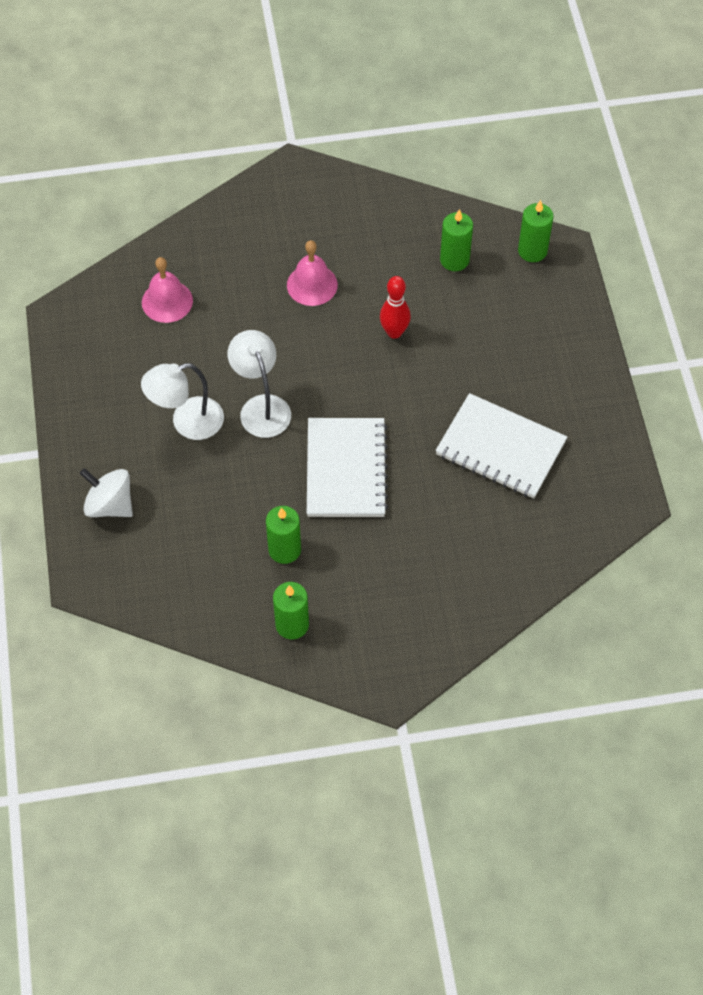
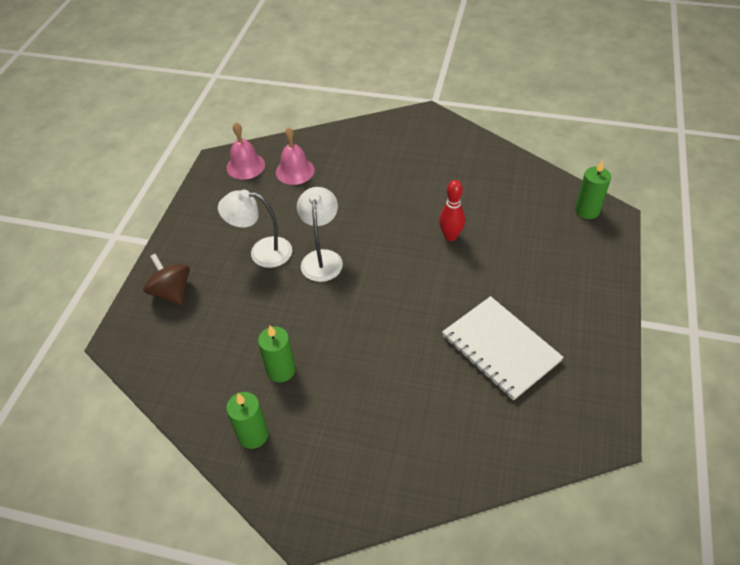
camera: 25 degrees right, 10 degrees down
(110, 505) = (172, 292): white spinning top -> brown spinning top
(312, 284) = (403, 188): pink bell -> pink bell (245, 166)
(346, 469) = (363, 324): white notebook -> none
(454, 260) = (521, 200): green candle -> none

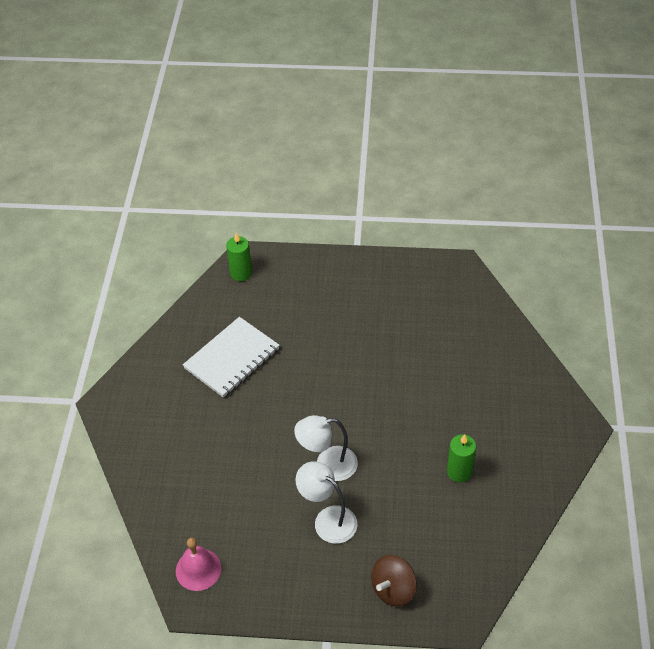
camera: 100 degrees left, 0 degrees up
(253, 435) = (524, 478): green candle -> none
(262, 252) = (328, 519): white lamp -> white lamp turned 135 degrees clockwise
(295, 171) = (204, 515): pink bell -> none
(450, 236) = (285, 367): red bowling pin -> none
(500, 349) = (402, 325): white notebook -> white notebook (232, 359)

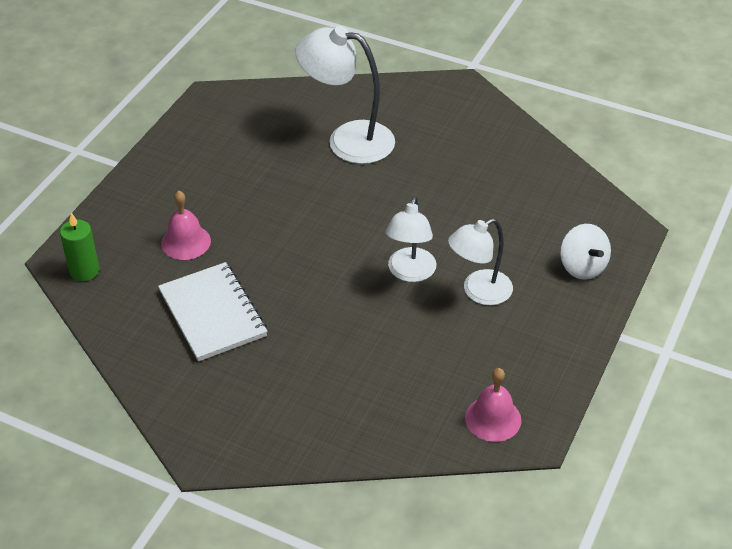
camera: 70 degrees left, 5 degrees down
(294, 315) = (186, 242): none -> pink bell
(393, 589) = (582, 267): brown spinning top -> white spinning top
(459, 471) = (469, 179): green candle -> none
(460, 371) = (347, 140): none -> white lamp

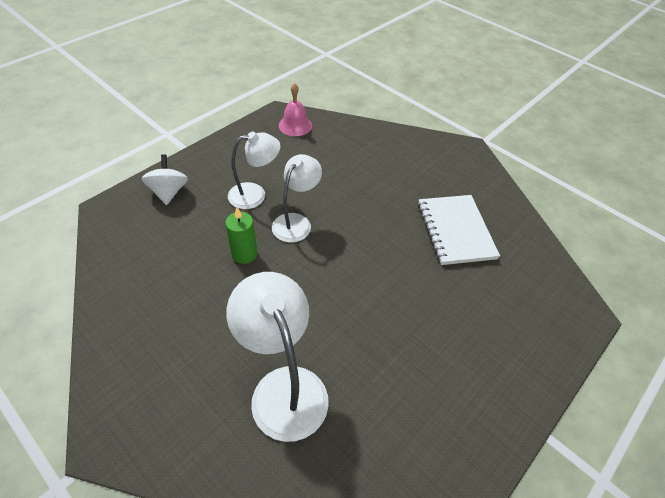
camera: 165 degrees left, 5 degrees up
(84, 271) = (564, 297): green candle -> green candle (244, 254)
(186, 242) = (473, 302): pink bell -> none
(347, 140) = (283, 387): white lamp -> white lamp turned 150 degrees counterclockwise

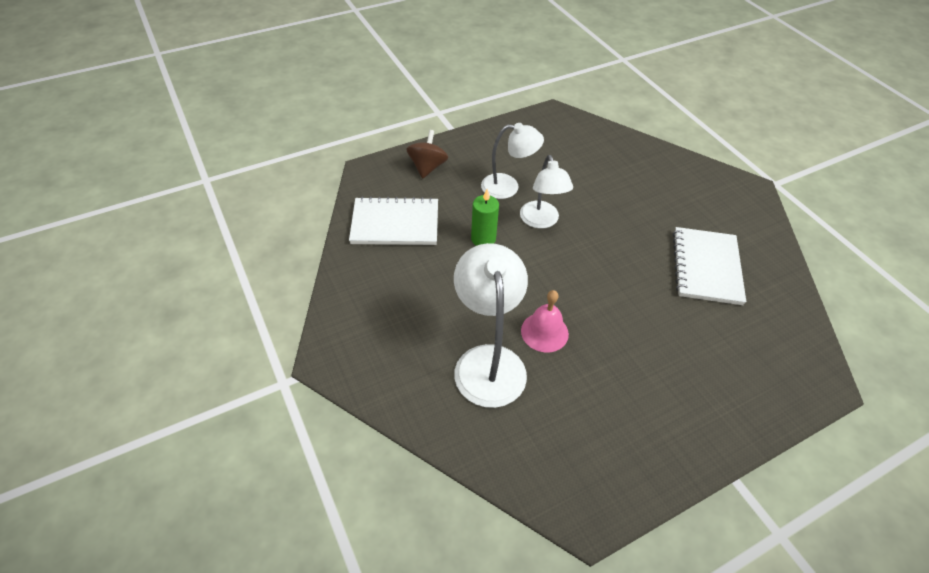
camera: 20 degrees right, 0 degrees up
(148, 260) = (395, 223): none -> white notebook
(169, 192) = (427, 167): white spinning top -> brown spinning top
(295, 125) = (567, 128): pink bell -> pink bell (544, 332)
(296, 222) = (541, 221): white lamp -> white lamp turned 120 degrees clockwise

